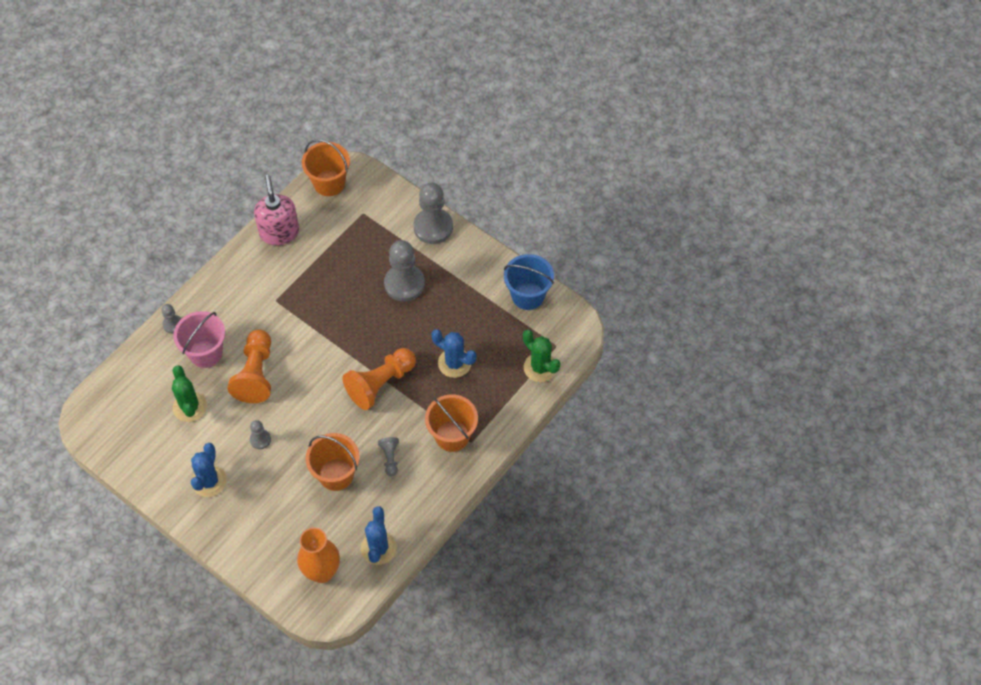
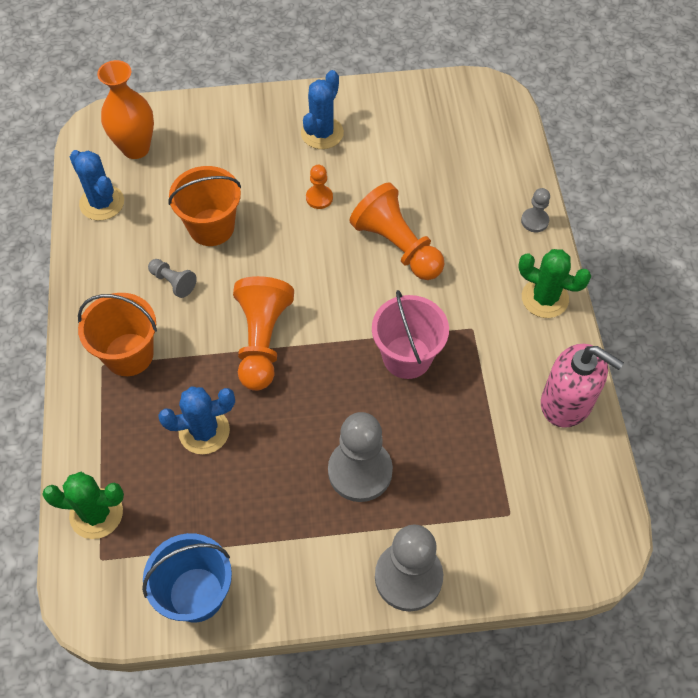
camera: 135 degrees right, 0 degrees up
(190, 407) = (418, 171): green cactus -> green cactus (544, 298)
(206, 353) = (469, 224): pink bucket -> pink bucket (407, 357)
(209, 481) = (322, 133): blue cactus -> blue cactus turned 60 degrees clockwise
(260, 439) = (319, 198): grey pawn -> orange pawn
(329, 183) = (595, 515): orange bucket -> none

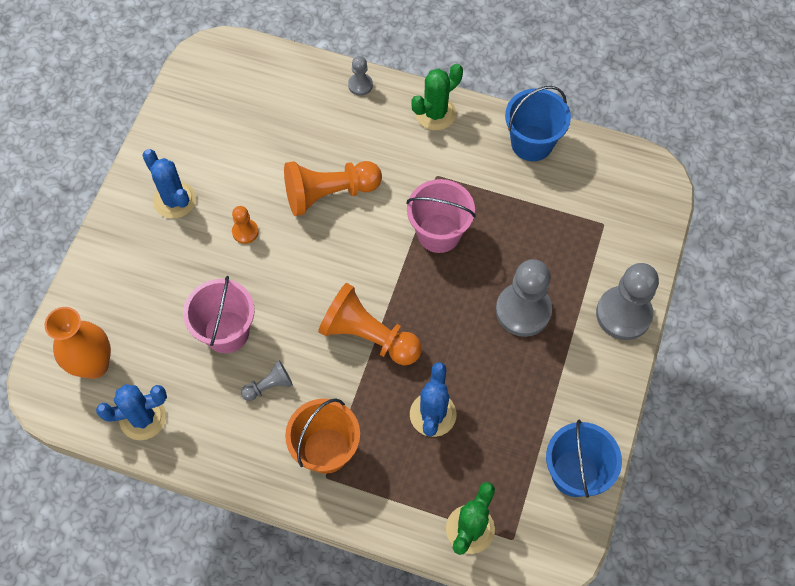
camera: 65 degrees left, 5 degrees up
(211, 227) = (226, 332): orange bucket -> pink bucket
(567, 402) = (532, 143): pink soap dispenser -> blue bucket

